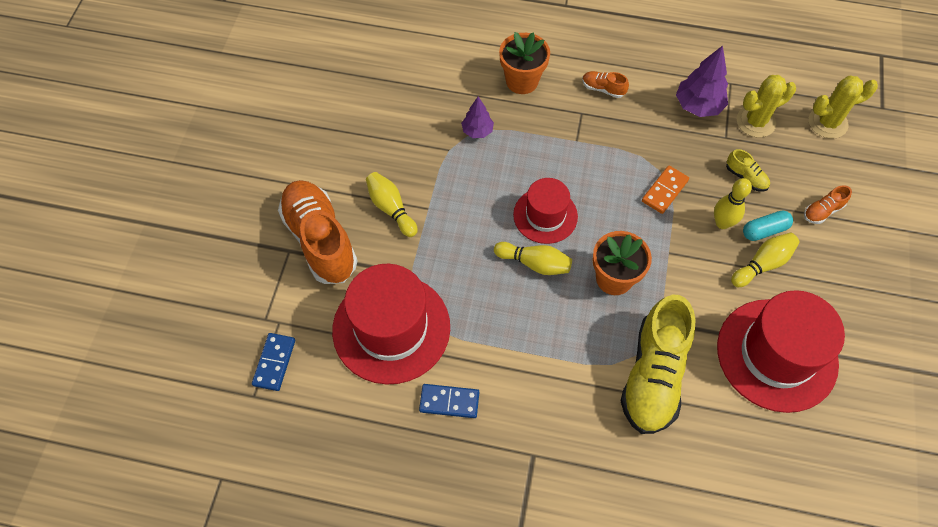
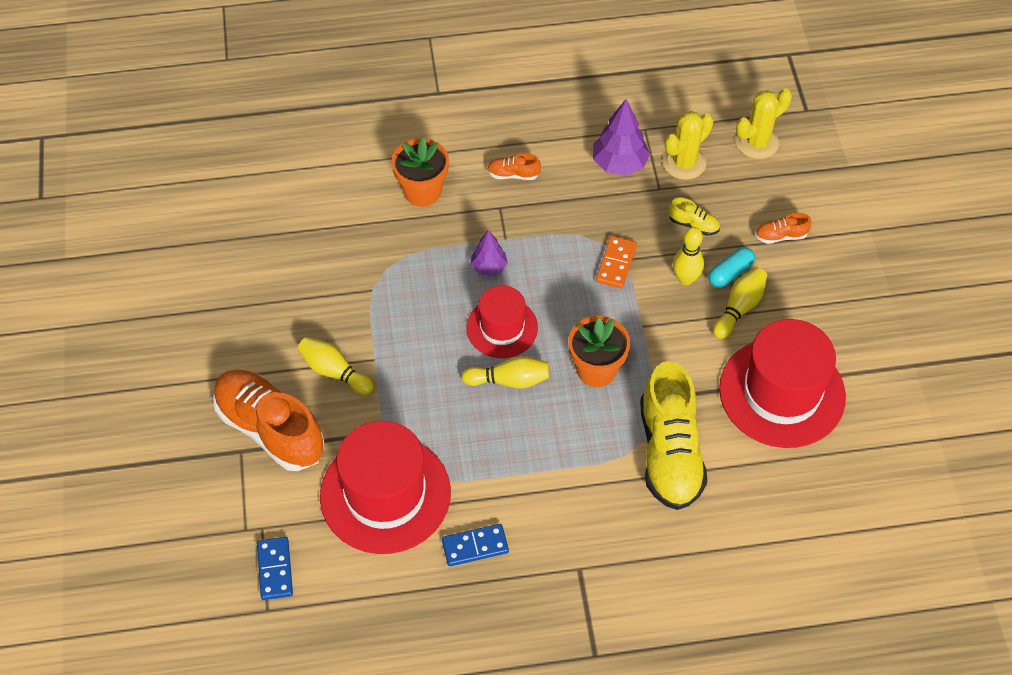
camera: 20 degrees left, 5 degrees down
(477, 131) = (395, 260): purple tree -> purple tree (489, 267)
(822, 211) = (780, 236): orange shoe -> orange shoe turned 45 degrees clockwise

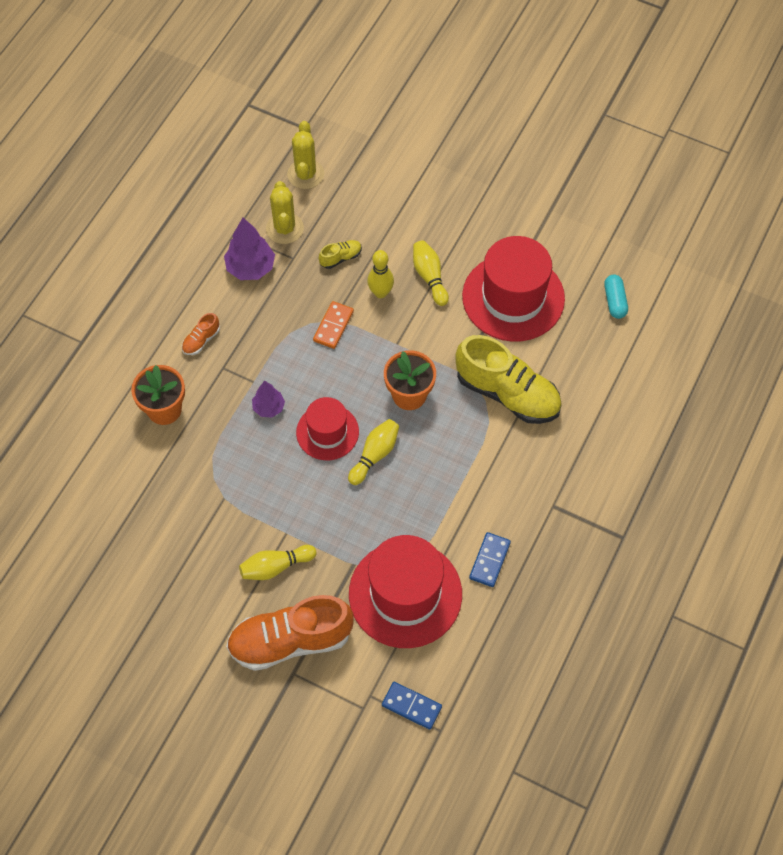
camera: 55 degrees left, 5 degrees up
(616, 264) = (333, 326): orange domino -> orange domino turned 60 degrees clockwise
(730, 273) = (398, 263): turquoise capsule -> turquoise capsule (614, 301)
(780, 236) = (393, 214): orange shoe -> none

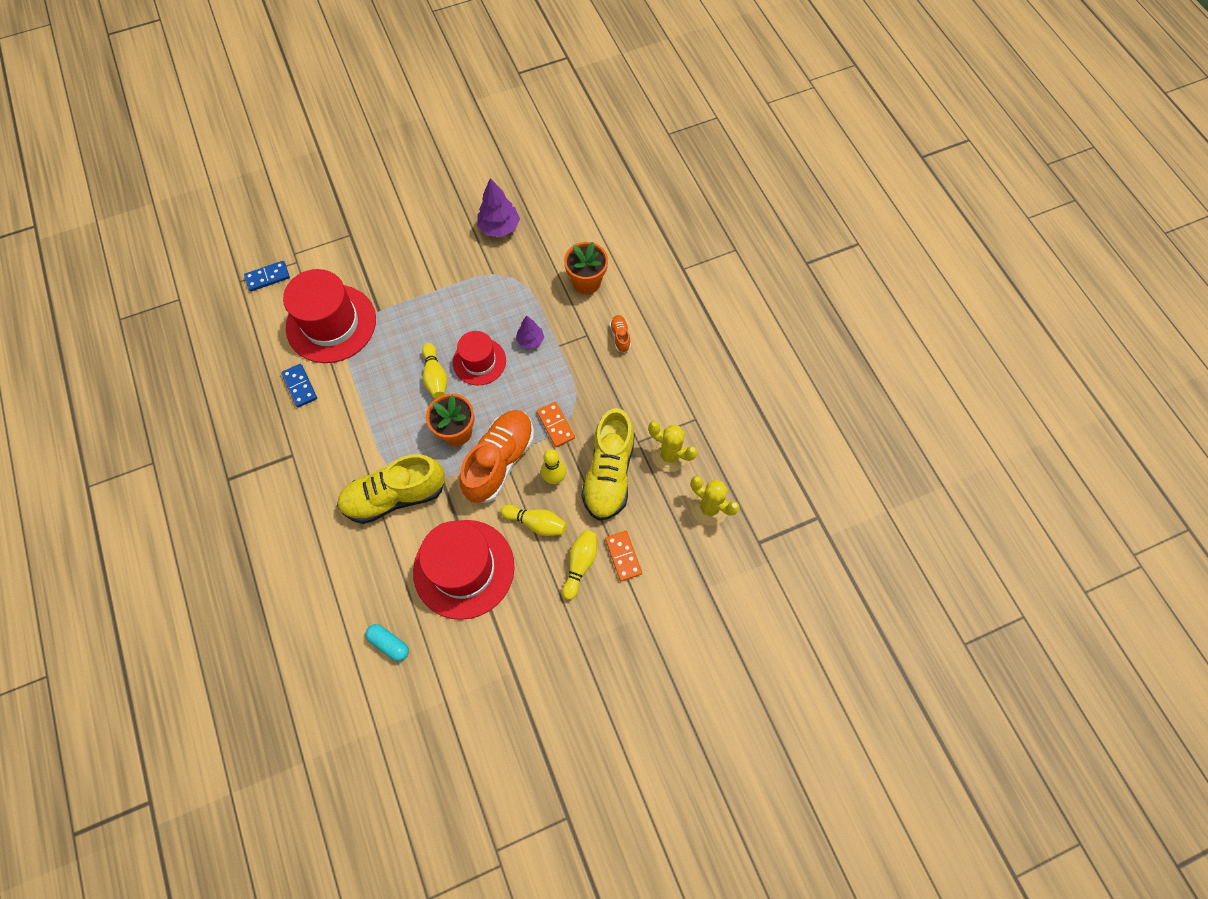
camera: 130 degrees right, 5 degrees up
(251, 268) = (653, 408): purple tree -> purple tree (499, 228)
(276, 567) = (420, 269): yellow bowling pin -> yellow bowling pin (580, 564)
(290, 641) = (369, 246): orange shoe -> orange shoe (500, 461)
(340, 258) = (609, 474): yellow shoe -> yellow shoe, size x2.38
(399, 202) = (623, 556): none -> orange domino

